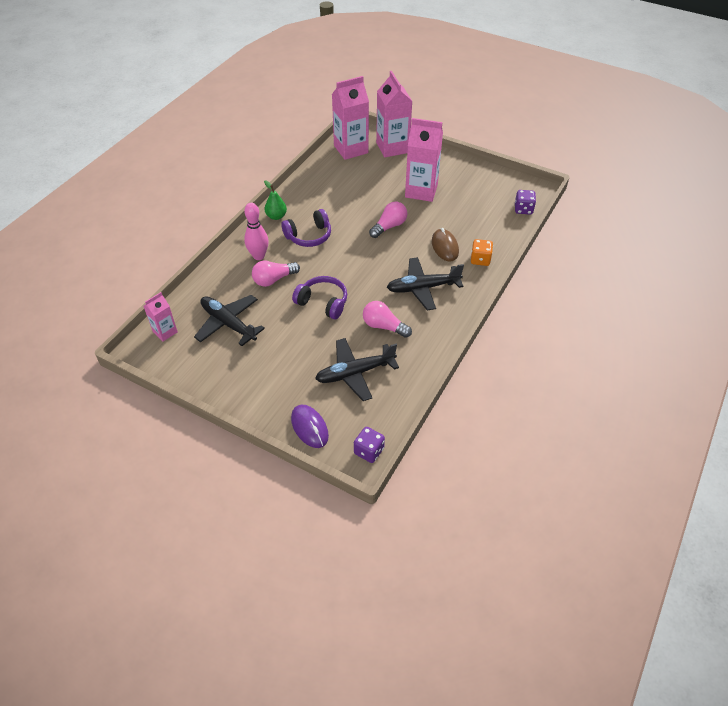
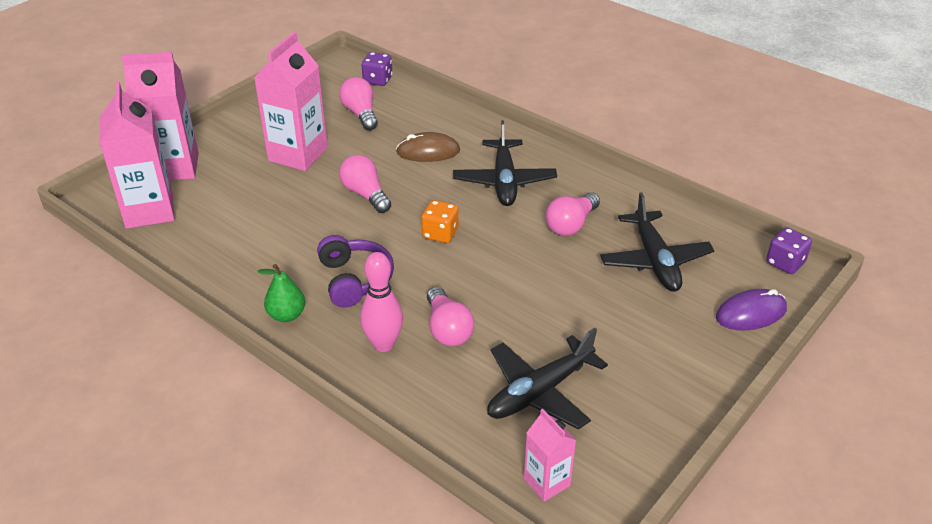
camera: 80 degrees left, 10 degrees down
(323, 302) = (513, 278): purple headphones -> none
(477, 209) = (361, 114): none -> pink light bulb
(480, 260) = (463, 127): orange dice -> orange dice (440, 233)

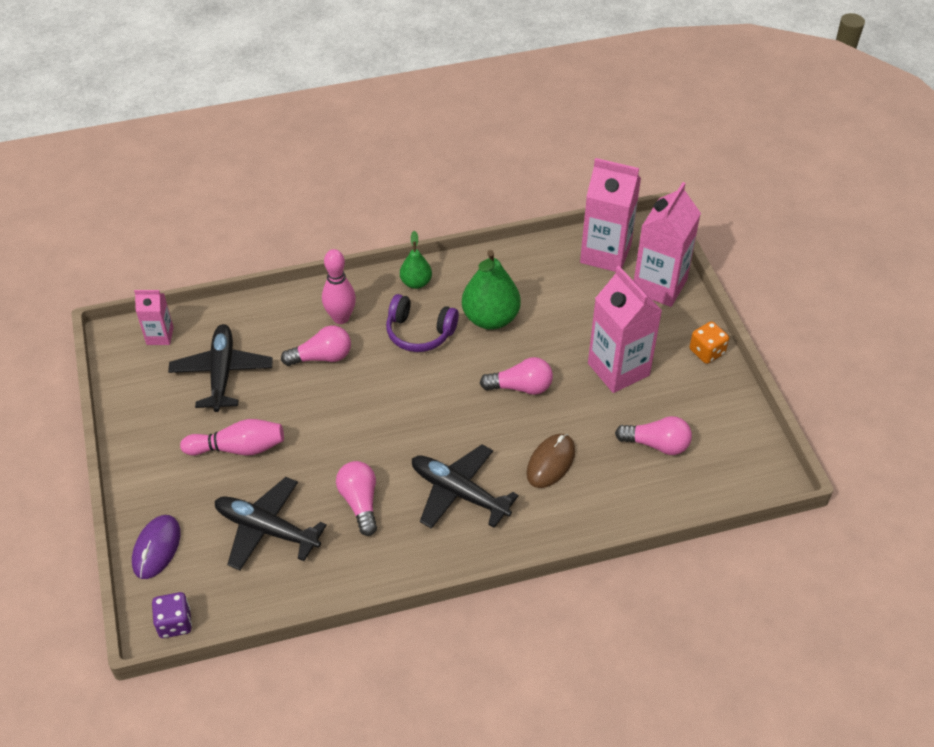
camera: 125 degrees right, 10 degrees up
(297, 244) = (490, 318): none -> green pear
(378, 80) = (716, 490): purple dice -> none
(440, 233) = (427, 408): orange dice -> orange dice (706, 352)
(447, 329) = (322, 357): pink light bulb -> pink light bulb turned 150 degrees clockwise
(606, 324) = (238, 448): none -> pink bowling pin

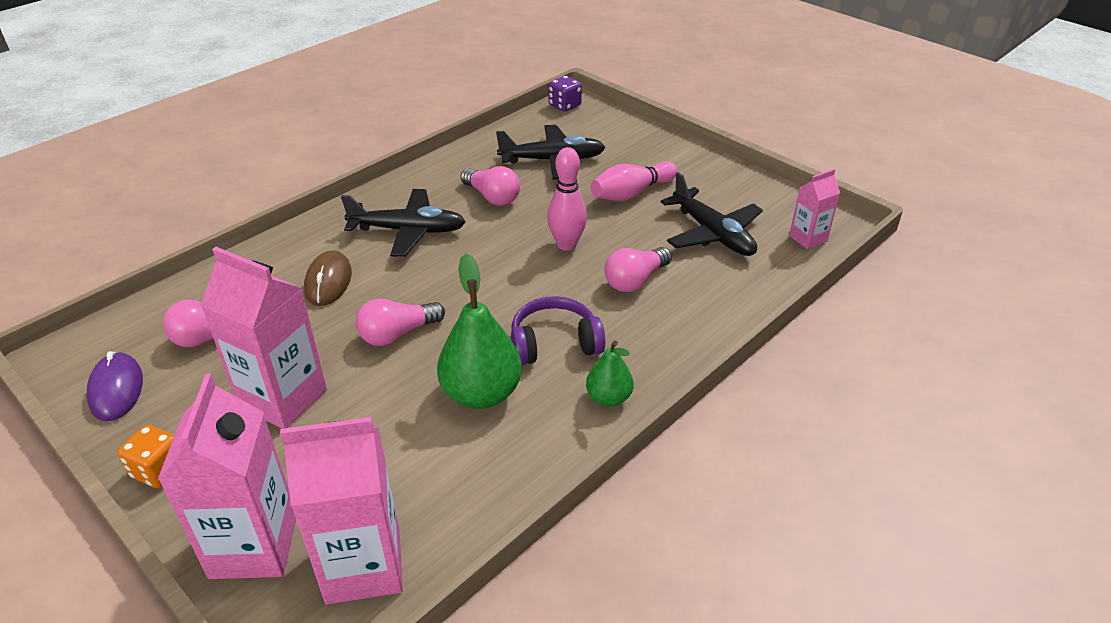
camera: 150 degrees right, 10 degrees down
(157, 548) = (621, 128): purple mouse -> purple mouse (116, 389)
(341, 318) = (656, 323): pink bowling pin -> pink bowling pin (566, 245)

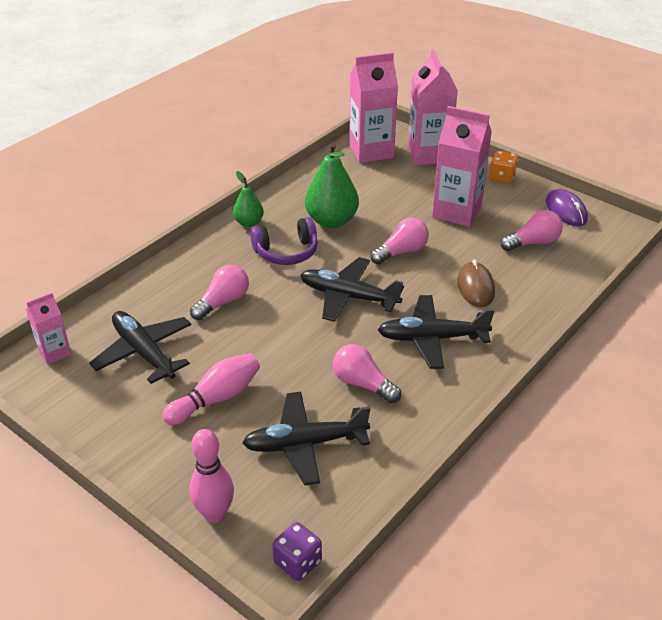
camera: 175 degrees right, 0 degrees up
(485, 279) = (348, 296): none -> black plane
(566, 245) = (282, 332): pink bowling pin -> pink bowling pin (214, 514)

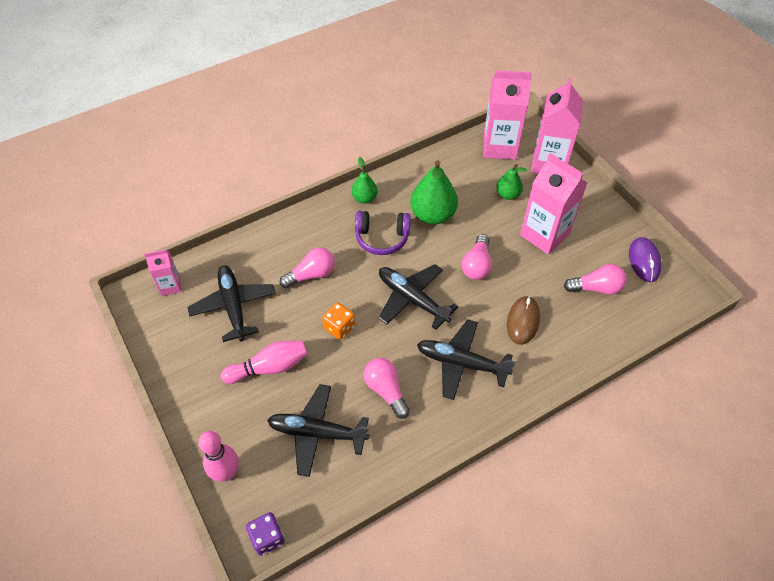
camera: 20 degrees right, 15 degrees up
(401, 187) = (508, 194): none -> green pear
(401, 252) = (477, 265): pink light bulb -> pink light bulb turned 120 degrees clockwise
(502, 177) = (603, 207): orange dice -> orange dice (339, 327)

